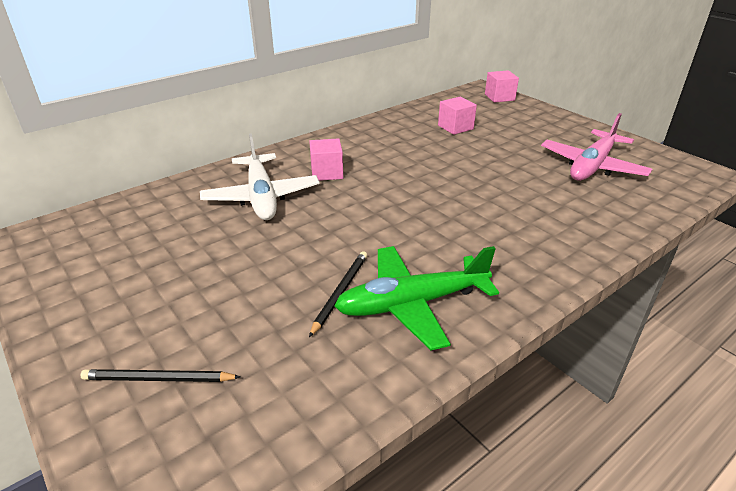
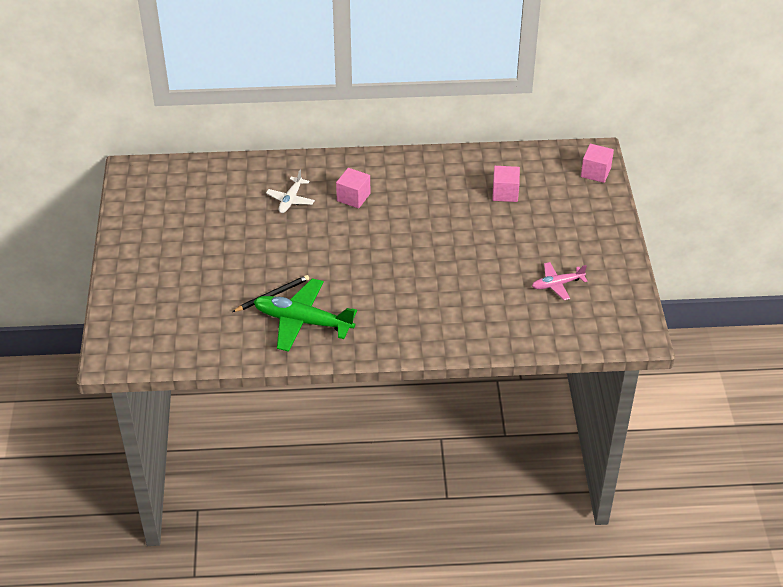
camera: 35 degrees right, 10 degrees up
(158, 379) = (151, 297): black pencil -> none
(261, 197) = (290, 200): white plane -> white plane, size x0.55
(592, 166) = (557, 284): pink plane -> pink plane, size x0.55

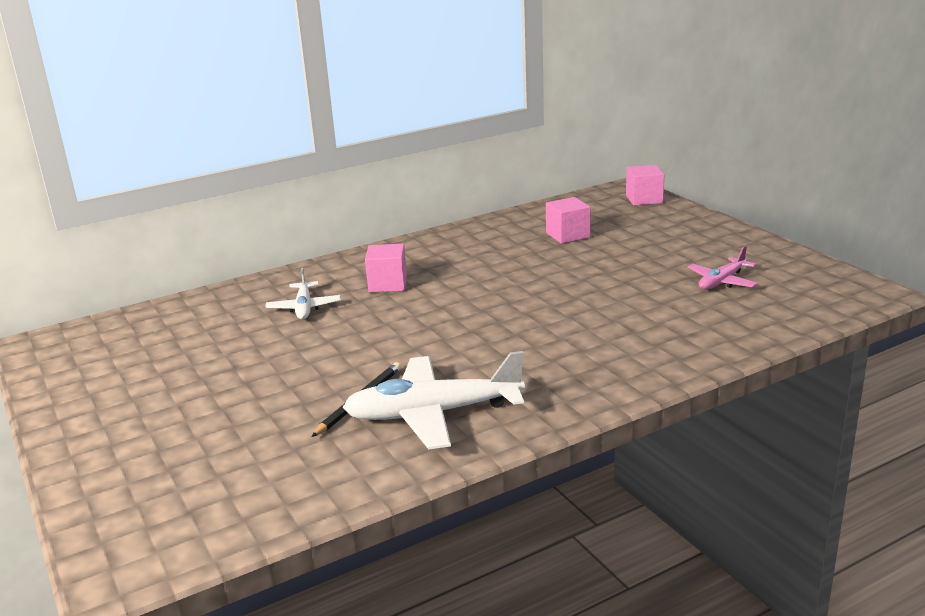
camera: 25 degrees left, 20 degrees down
(302, 321) = (433, 414): green plane -> white plane

